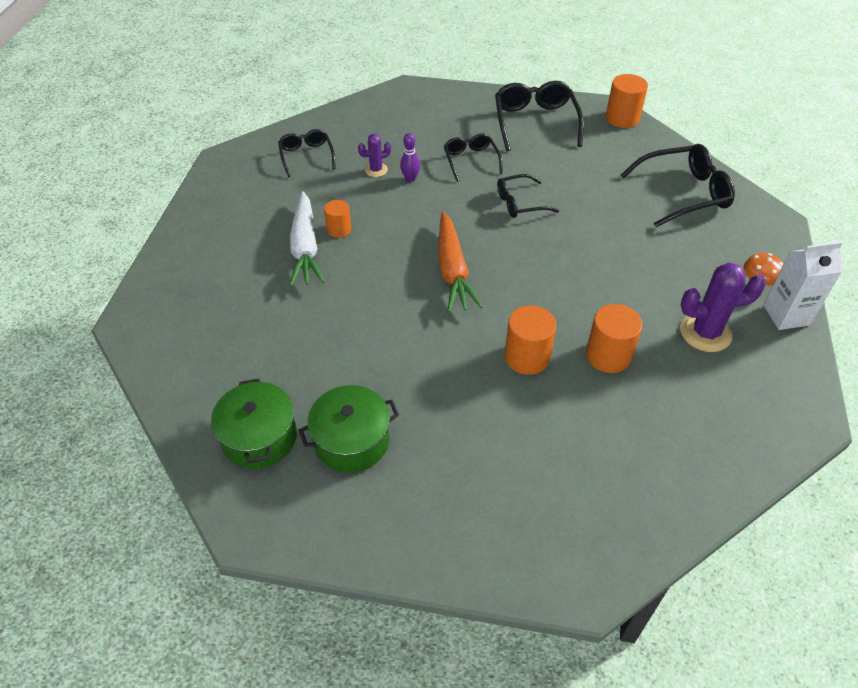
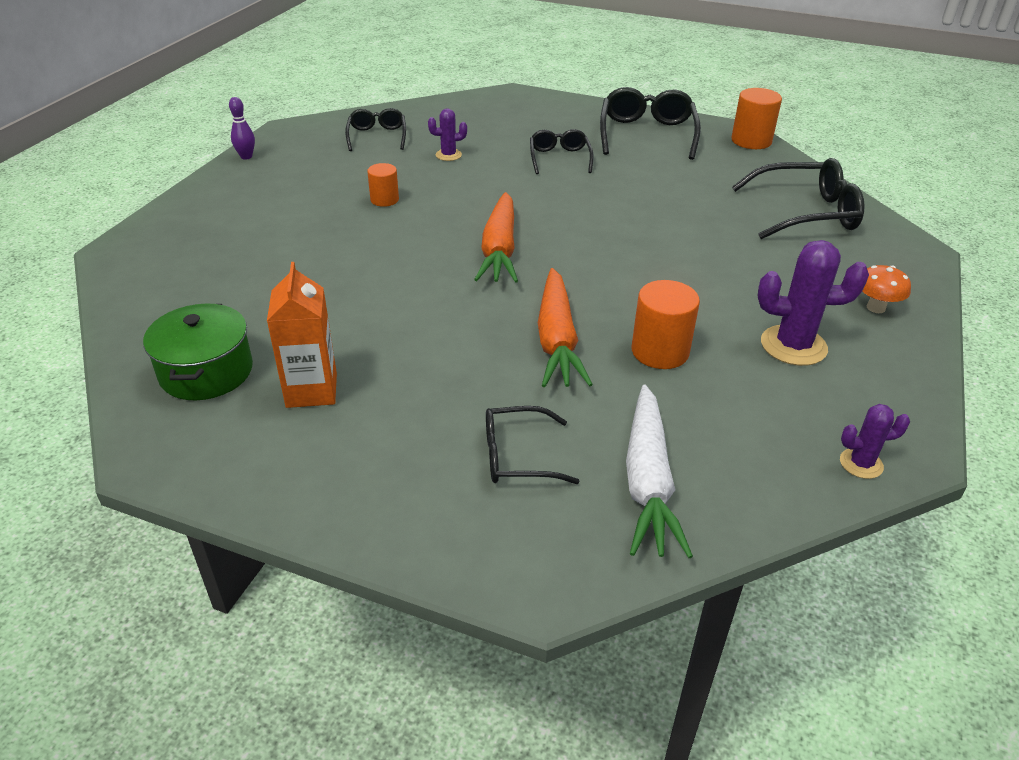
camera: 10 degrees right, 10 degrees down
(305, 247) = (340, 210): white carrot -> white carrot (648, 481)
(352, 441) = (311, 390): green pot -> orange carton
(410, 179) = (484, 166): purple bowling pin -> purple bowling pin (246, 157)
(520, 203) = (603, 200): black glasses -> black glasses (518, 456)
(527, 357) = (557, 339): orange cylinder -> orange carrot
(777, 436) = (861, 464): none -> purple cactus
(786, 315) = (906, 342): white carton -> none

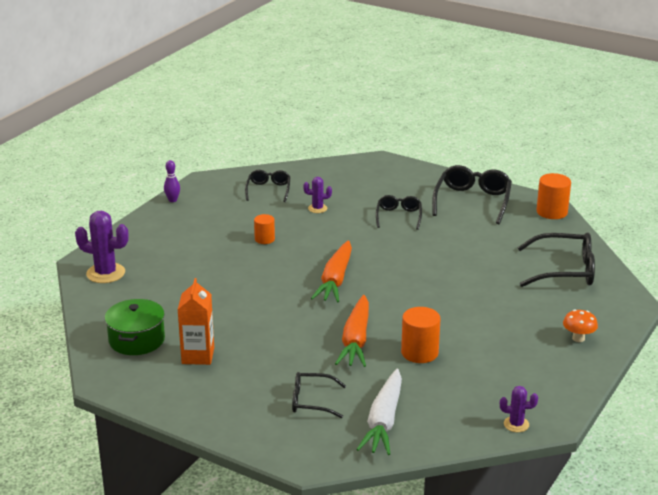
camera: 10 degrees right, 10 degrees down
(793, 346) = (509, 357): purple cactus -> purple cactus (105, 273)

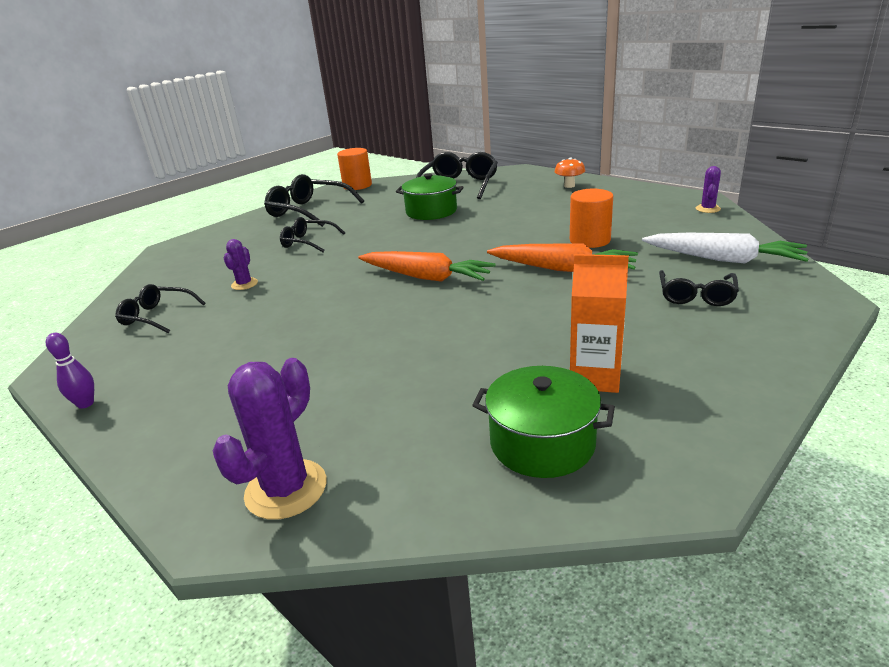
camera: 75 degrees left, 0 degrees up
(264, 239) = (292, 320): orange cylinder -> none
(482, 264) = (431, 211): none -> green pot

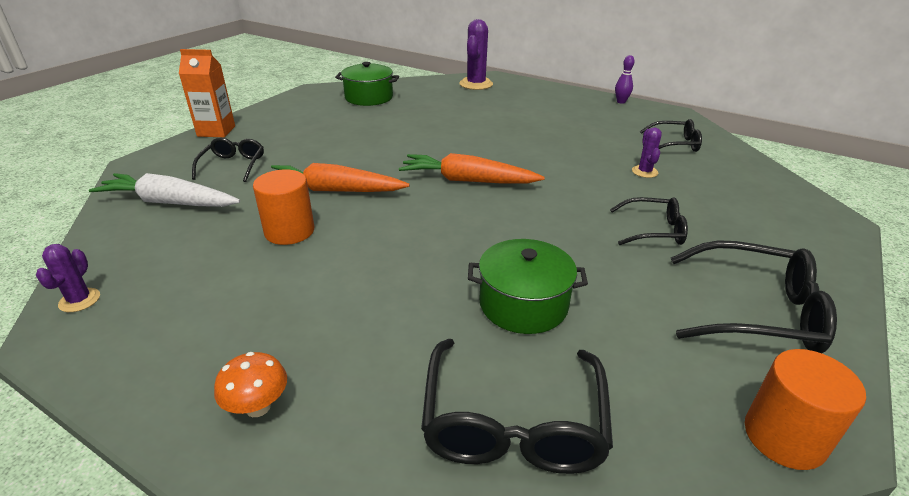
camera: 165 degrees right, 5 degrees up
(594, 377) = (335, 118): orange carton -> orange carton (216, 131)

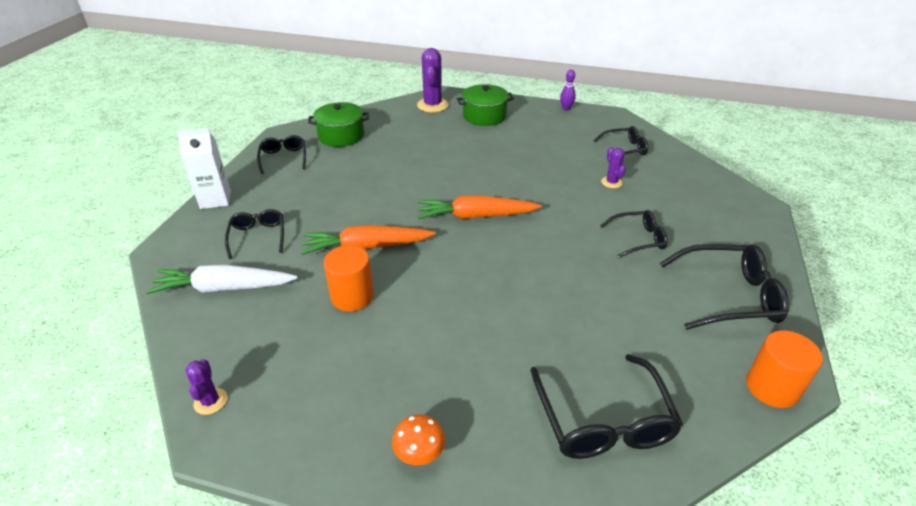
camera: 15 degrees left, 5 degrees up
(216, 131) = (215, 199): orange carton -> white carton
(302, 108) = (283, 158): none -> black glasses
(523, 304) = (570, 325): green pot -> green pot (484, 116)

